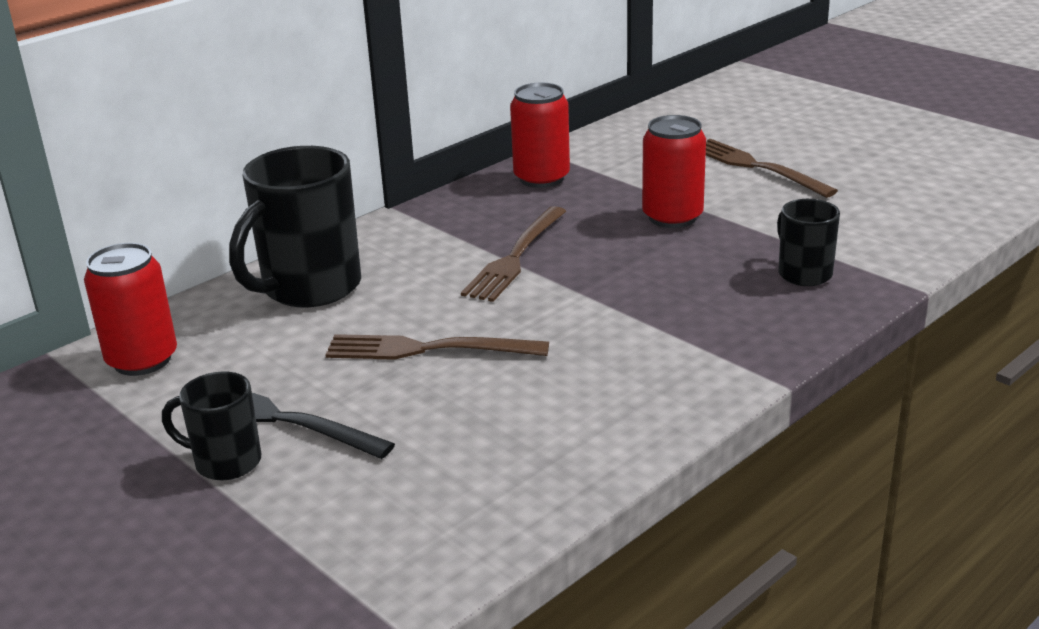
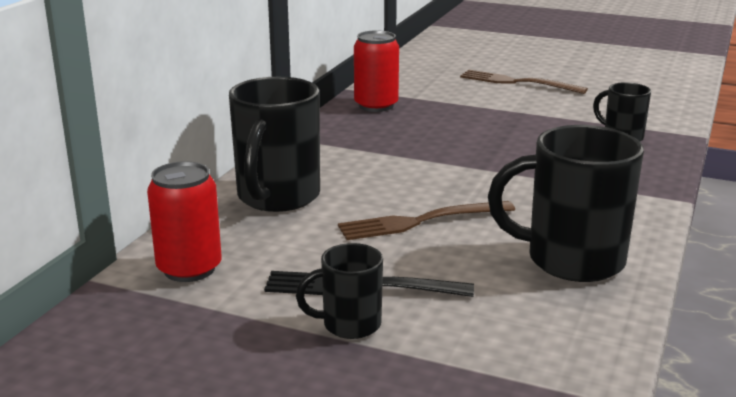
camera: 25 degrees left, 5 degrees down
(515, 257) = (416, 155): brown fork -> none
(543, 437) = (571, 260): none -> black mug
(672, 217) = (497, 117): red can -> none

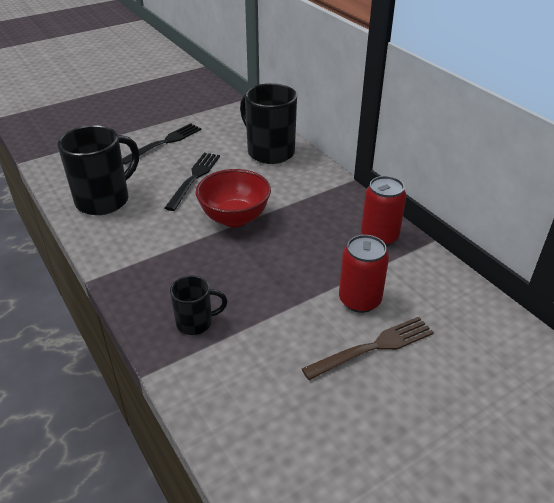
camera: 125 degrees right, 15 degrees up
(189, 269) = (228, 116): red can -> red can (359, 300)
(349, 325) = (144, 132): black mug -> none
(419, 222) = (194, 178): brown fork -> black fork
(458, 169) = (235, 218): none -> red bowl

